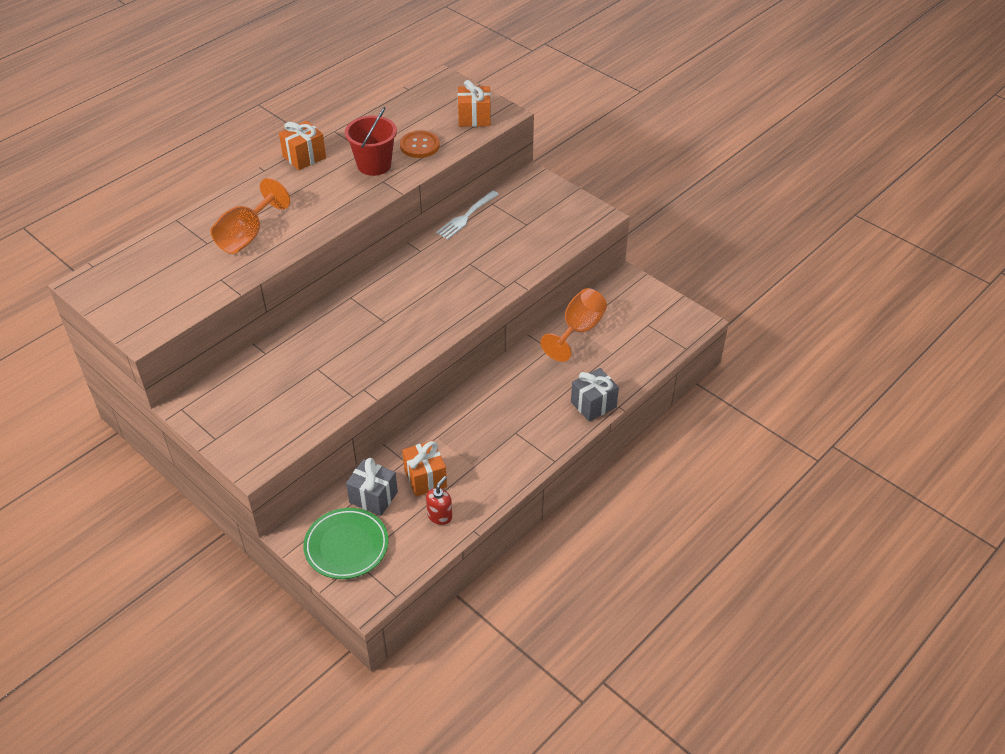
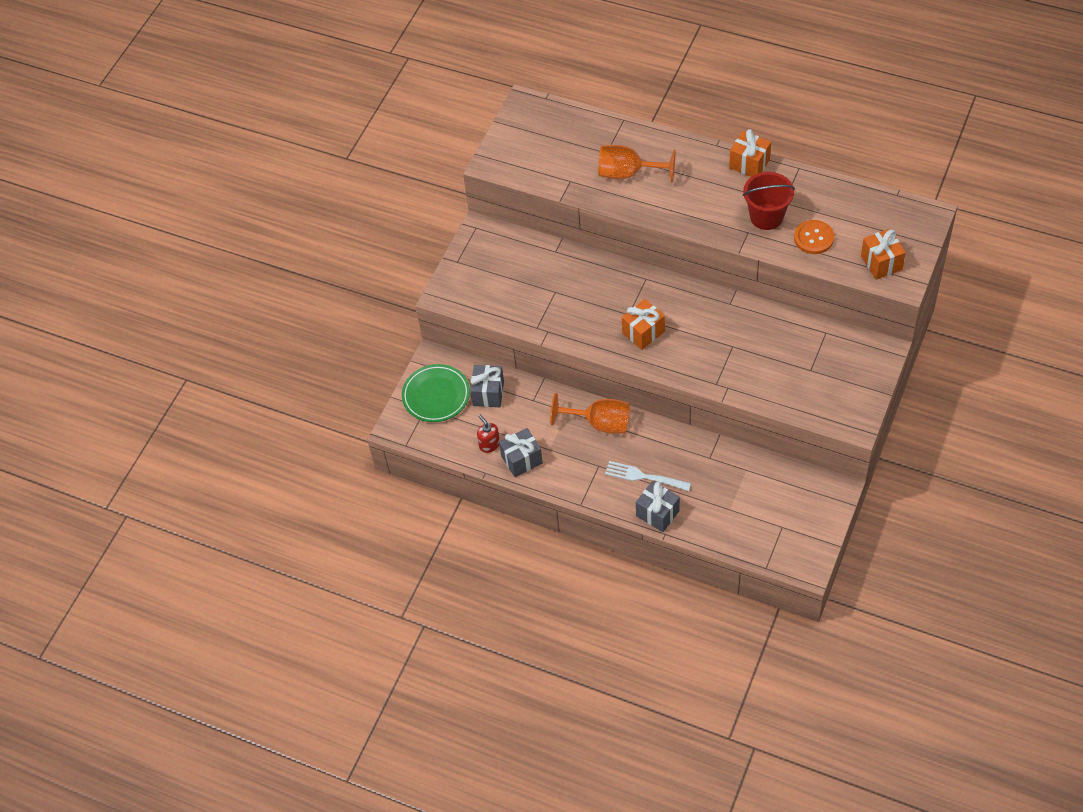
camera: 75 degrees right, 10 degrees up
(425, 478) = (522, 420): orange gift -> orange gift (643, 332)
(440, 516) = (489, 444): red soap dispenser -> red soap dispenser turned 135 degrees counterclockwise
(466, 216) = (795, 319): white fork -> white fork (645, 477)
(474, 493) = (521, 459): none -> grey gift
(578, 330) = (745, 472): orange goblet -> orange goblet (600, 423)

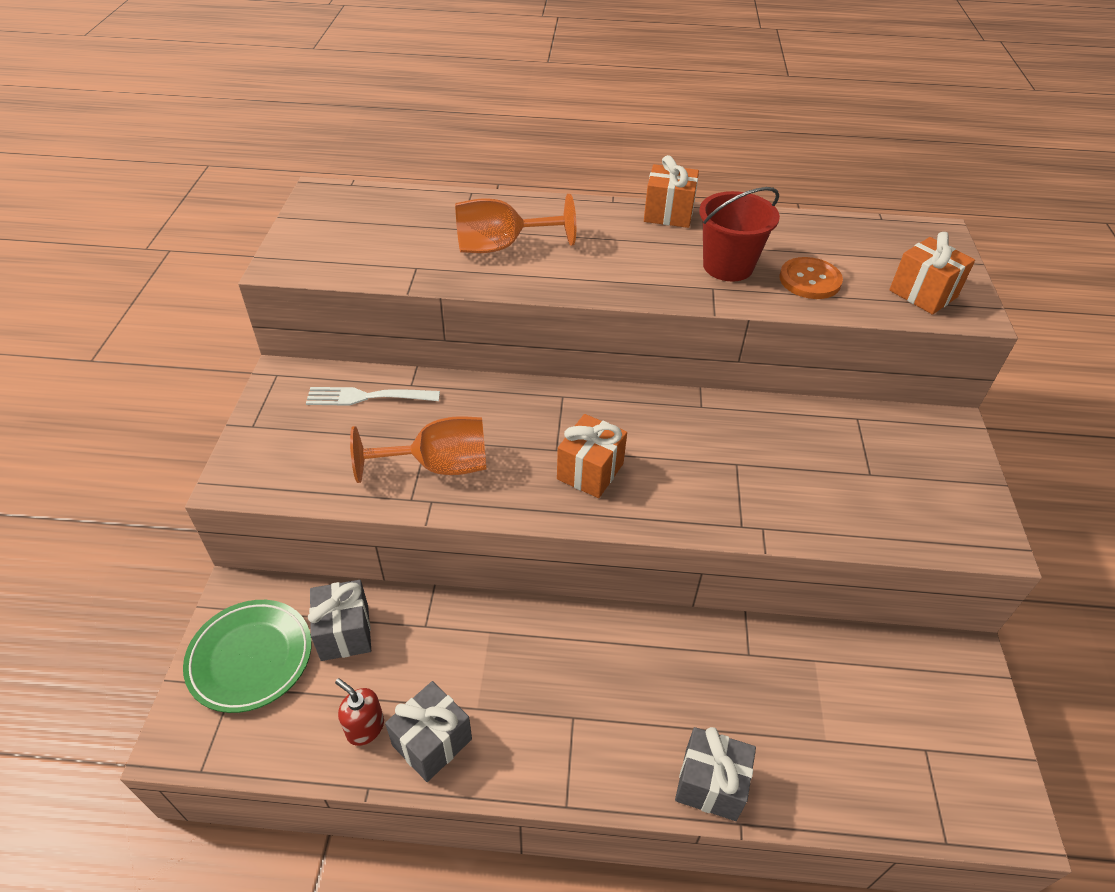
camera: 25 degrees left, 10 degrees down
(600, 423) = (549, 639): orange goblet -> orange goblet (439, 466)
(645, 477) = (659, 717): white fork -> white fork (368, 397)

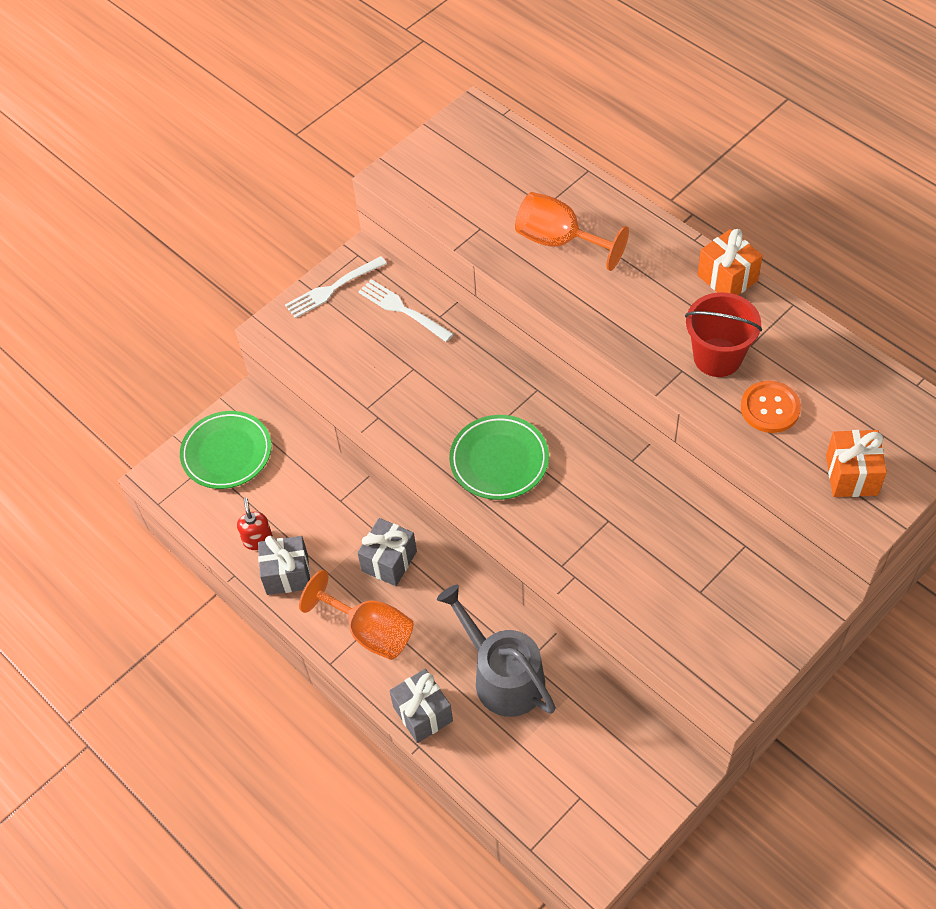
camera: 45 degrees right, 10 degrees up
(274, 413) = (333, 288): none -> white fork
(345, 632) = (290, 472): grey gift -> grey gift (389, 561)
(439, 466) = (404, 394): orange goblet -> orange goblet (370, 631)
(590, 471) = (499, 460): orange gift -> green plate
(743, 685) = (503, 676): none -> grey watering can

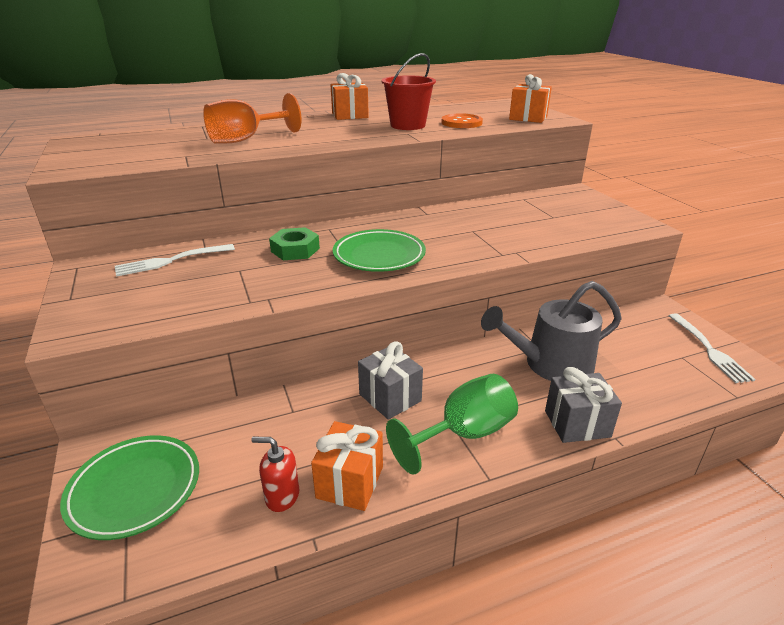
camera: 70 degrees left, 25 degrees down
(287, 574) = (350, 482): grey gift -> orange gift
(333, 288) = (88, 287): white fork -> white fork (708, 349)
(370, 631) = (464, 434): orange goblet -> green goblet
(473, 387) = (295, 250): none -> green nut

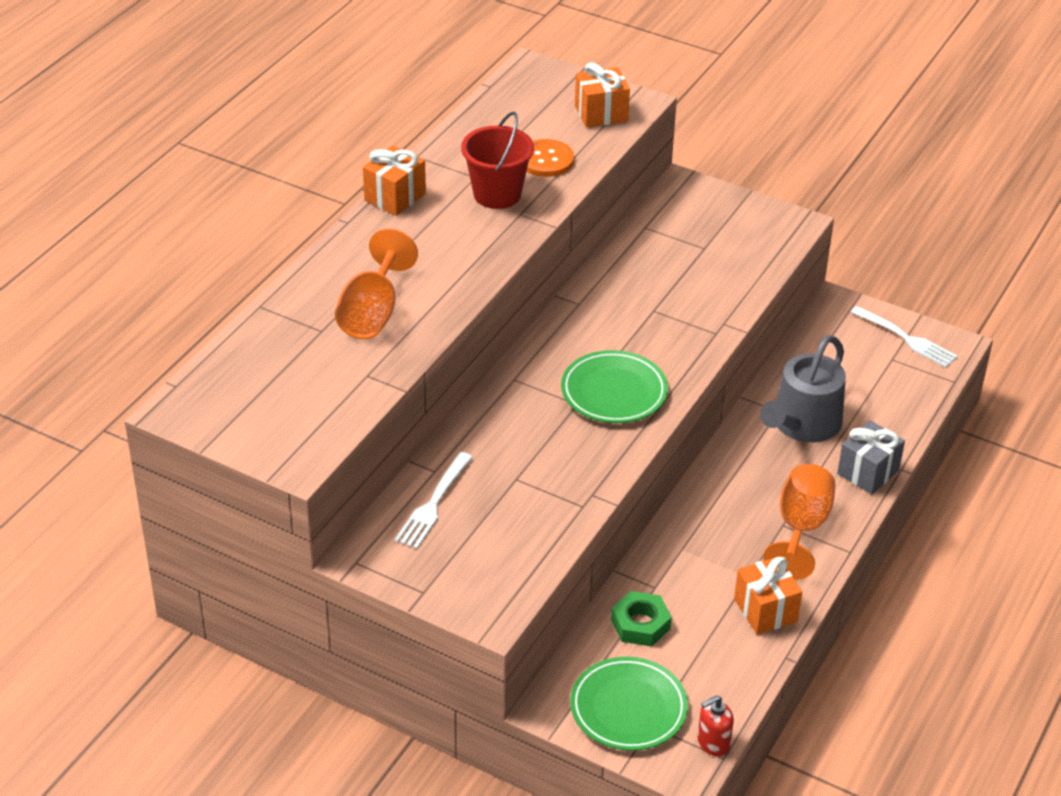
camera: 40 degrees left, 10 degrees up
(282, 496) = (733, 647): red soap dispenser -> red soap dispenser (713, 743)
(295, 250) = (527, 426): green nut -> green nut (640, 624)
(390, 397) = (714, 530): grey gift -> none
(464, 434) = (801, 528): green goblet -> orange goblet

